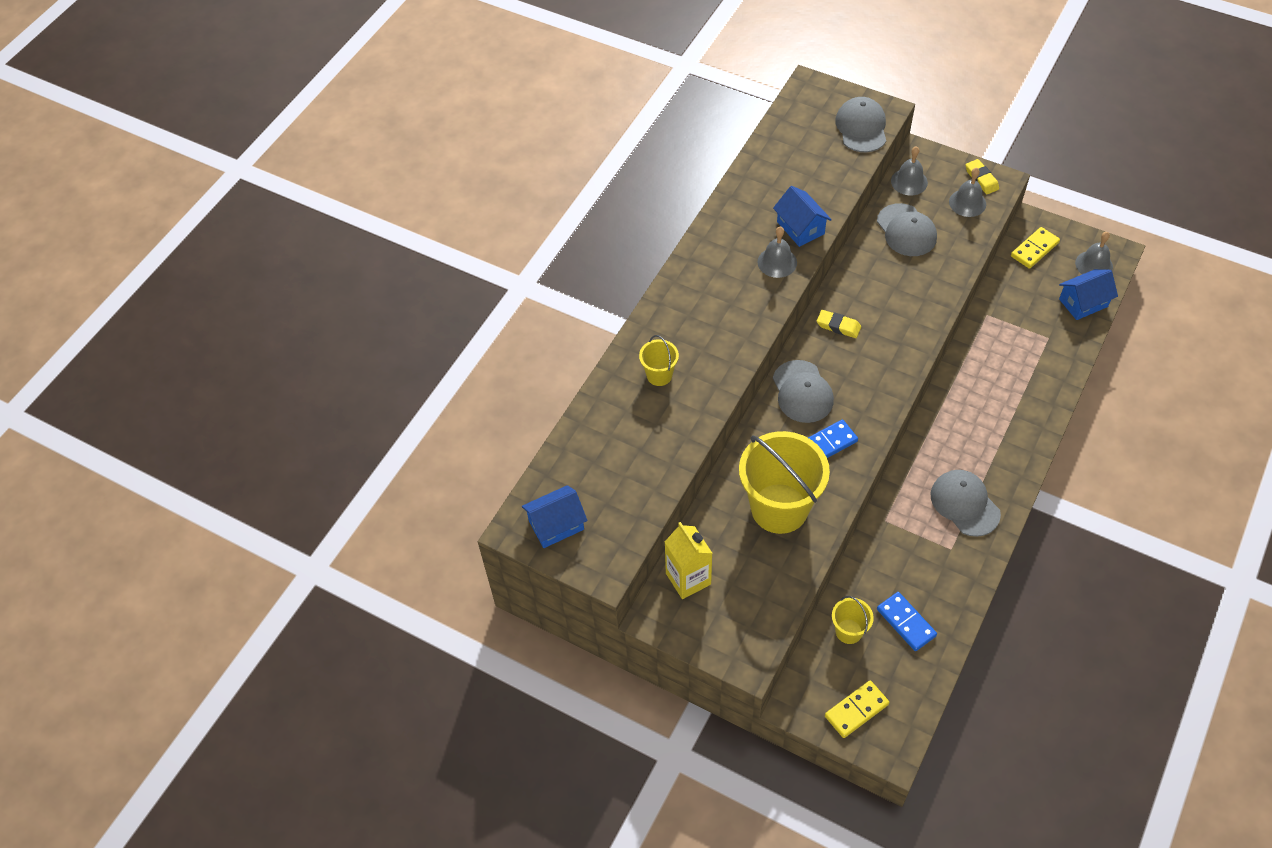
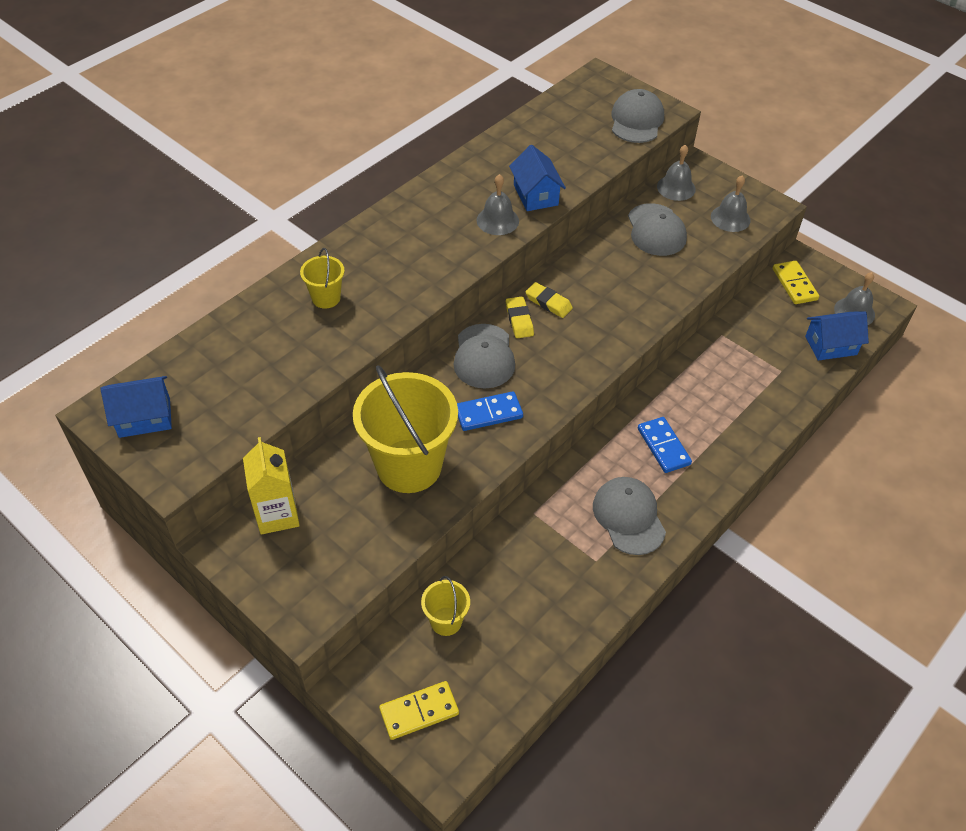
camera: 10 degrees right, 5 degrees down
(906, 622) = (514, 628): blue domino -> blue domino (663, 446)
(981, 179) = (753, 200): yellow eraser -> yellow eraser (519, 320)
(1034, 249) = (794, 284): yellow domino -> yellow domino turned 75 degrees counterclockwise

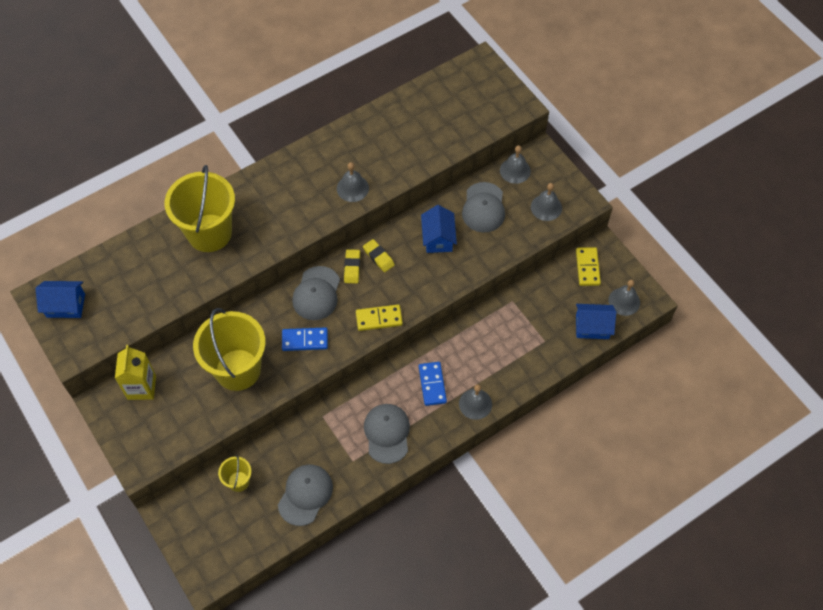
camera: 15 degrees right, 10 degrees up
(326, 298) = (209, 233): yellow bucket -> yellow bucket, size x2.16
(419, 712) = (203, 538): yellow domino -> yellow domino (379, 319)
(535, 195) = (389, 170): blue house -> blue house (438, 238)
(636, 120) = (493, 112): grey cap -> grey cap (305, 495)
(728, 458) = (475, 404): none -> grey bell

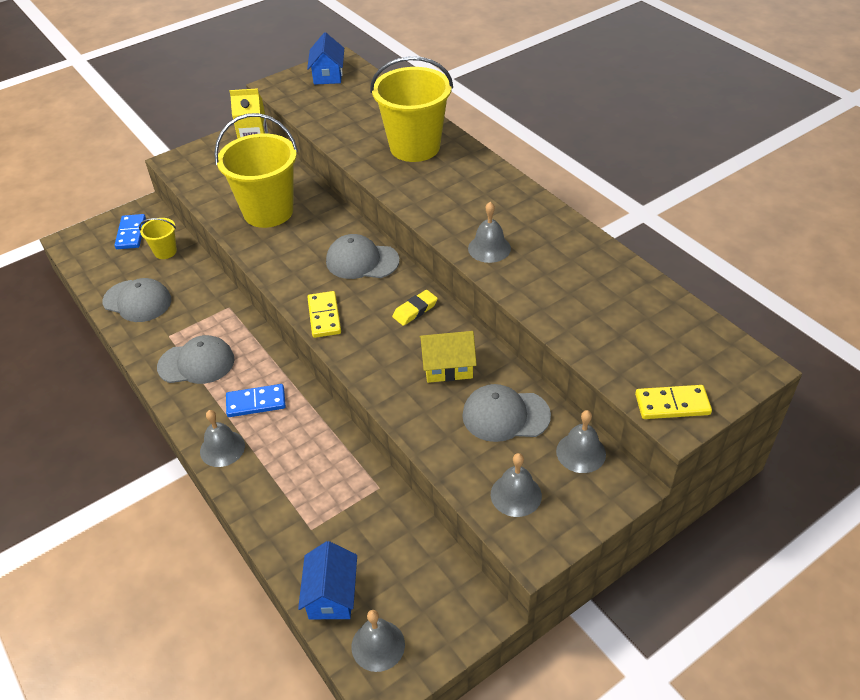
camera: 90 degrees right, 15 degrees down
(305, 340) = (299, 257): blue domino -> blue domino (131, 233)
(352, 268) = (398, 288): yellow eraser -> none
(438, 238) = (448, 367): blue house -> yellow house
(587, 267) = (441, 589): yellow domino -> yellow domino (672, 404)

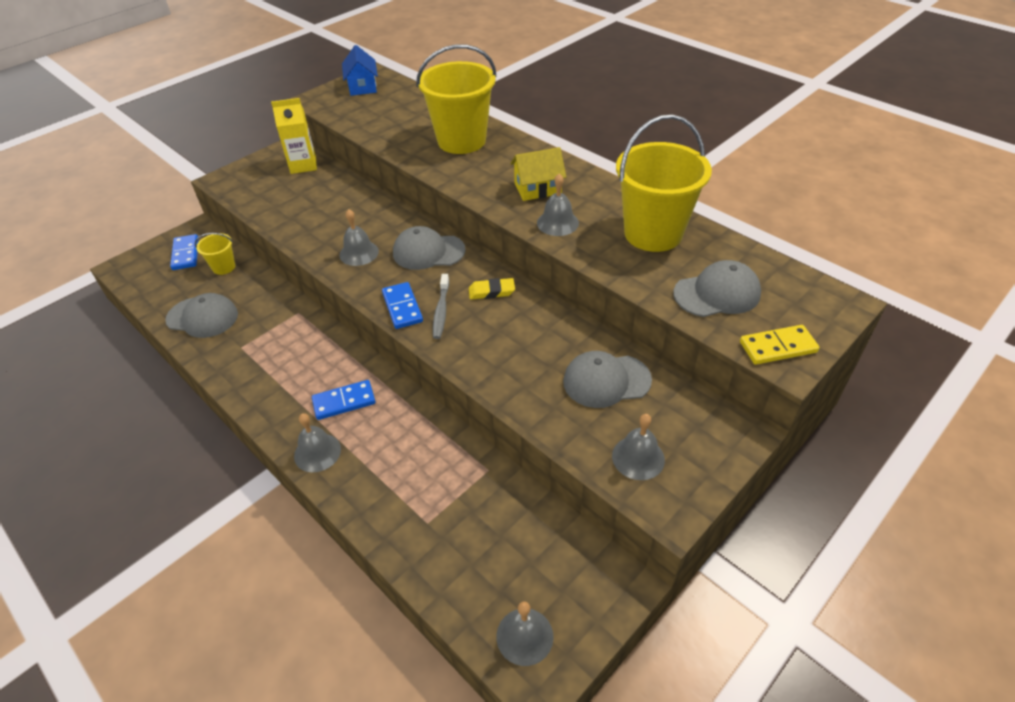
camera: 10 degrees left, 0 degrees up
(196, 363) = (275, 370): grey cap -> grey cap (717, 293)
(268, 211) = (325, 216): yellow bucket -> yellow bucket (653, 233)
(324, 316) = (402, 307): yellow domino -> blue domino
(331, 595) = (463, 589): blue house -> none
(361, 324) = (441, 311): none -> grey toothbrush
(415, 310) = (491, 292): yellow eraser -> yellow eraser turned 45 degrees clockwise
(448, 367) = (537, 341): yellow house -> yellow house (538, 189)
(581, 452) = (690, 407): grey bell -> grey bell (359, 253)

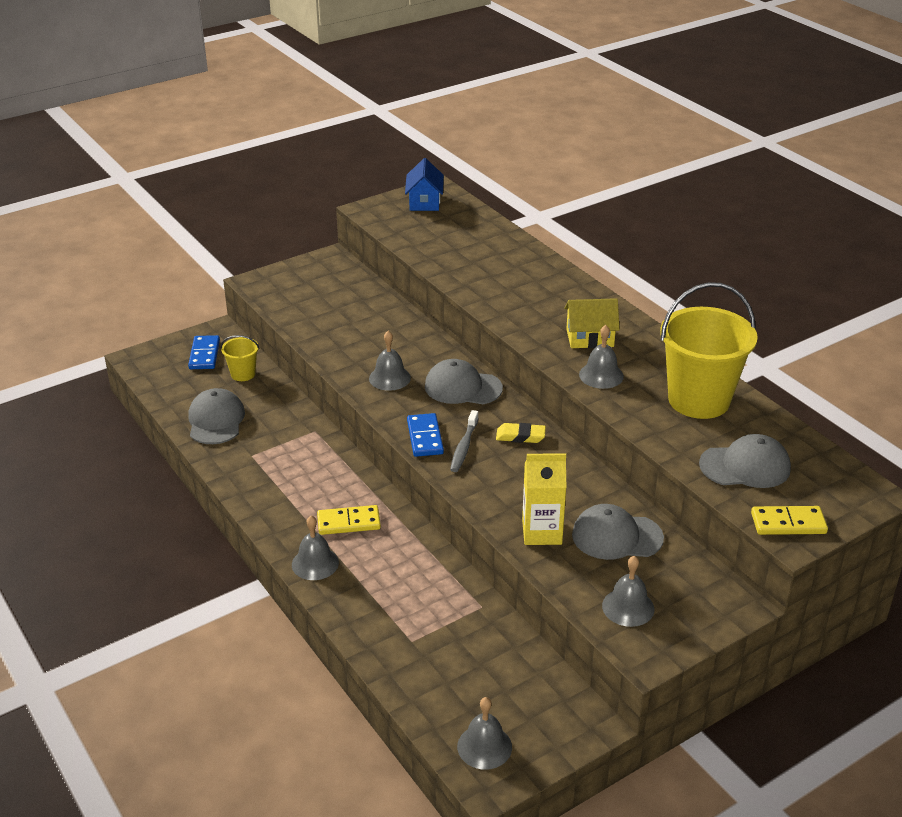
camera: 10 degrees right, 10 degrees down
(202, 317) = (216, 420): grey cap -> grey cap turned 120 degrees counterclockwise
(303, 165) = (345, 278): yellow carton -> yellow carton (542, 532)
(344, 402) = (348, 522): blue domino -> yellow domino
(461, 141) = (520, 276): yellow bucket -> none

